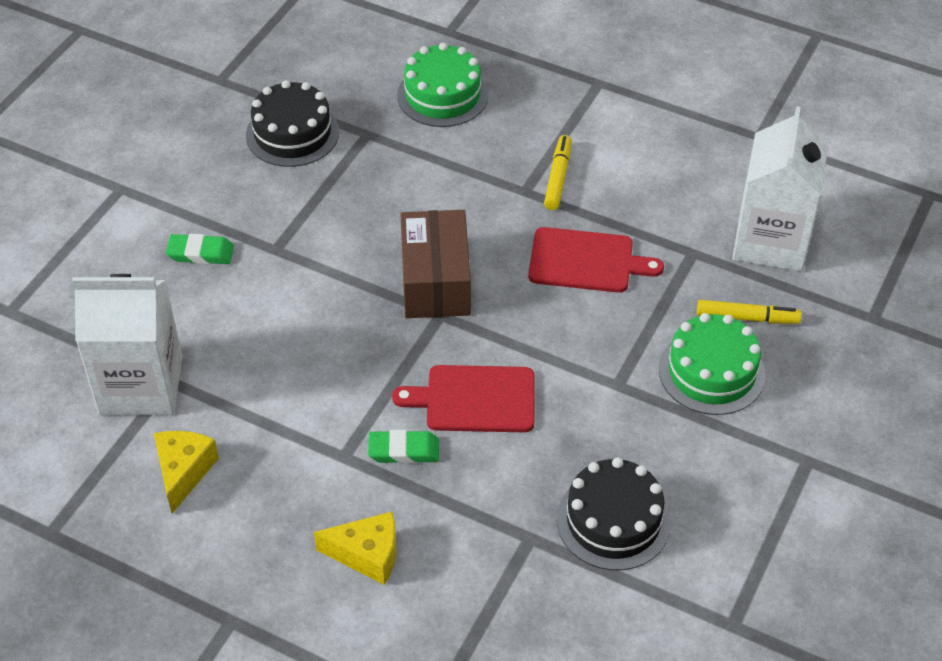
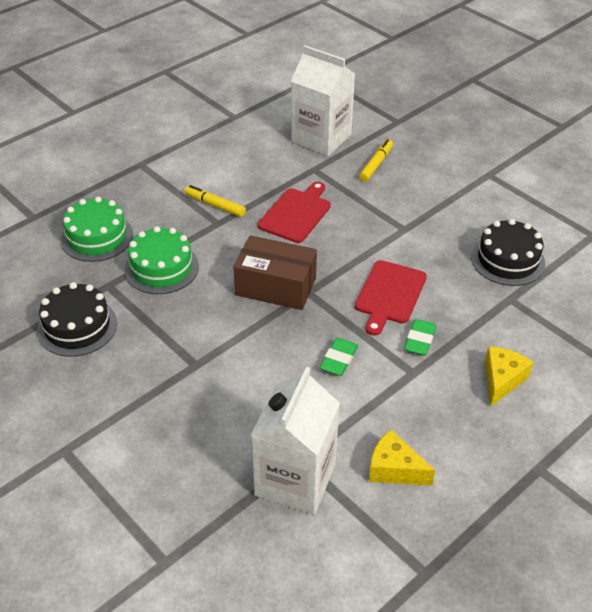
camera: 70 degrees left, 5 degrees down
(200, 253) = (173, 411): green eraser -> green eraser (339, 359)
(711, 372) = (410, 189): green cake -> green cake (161, 268)

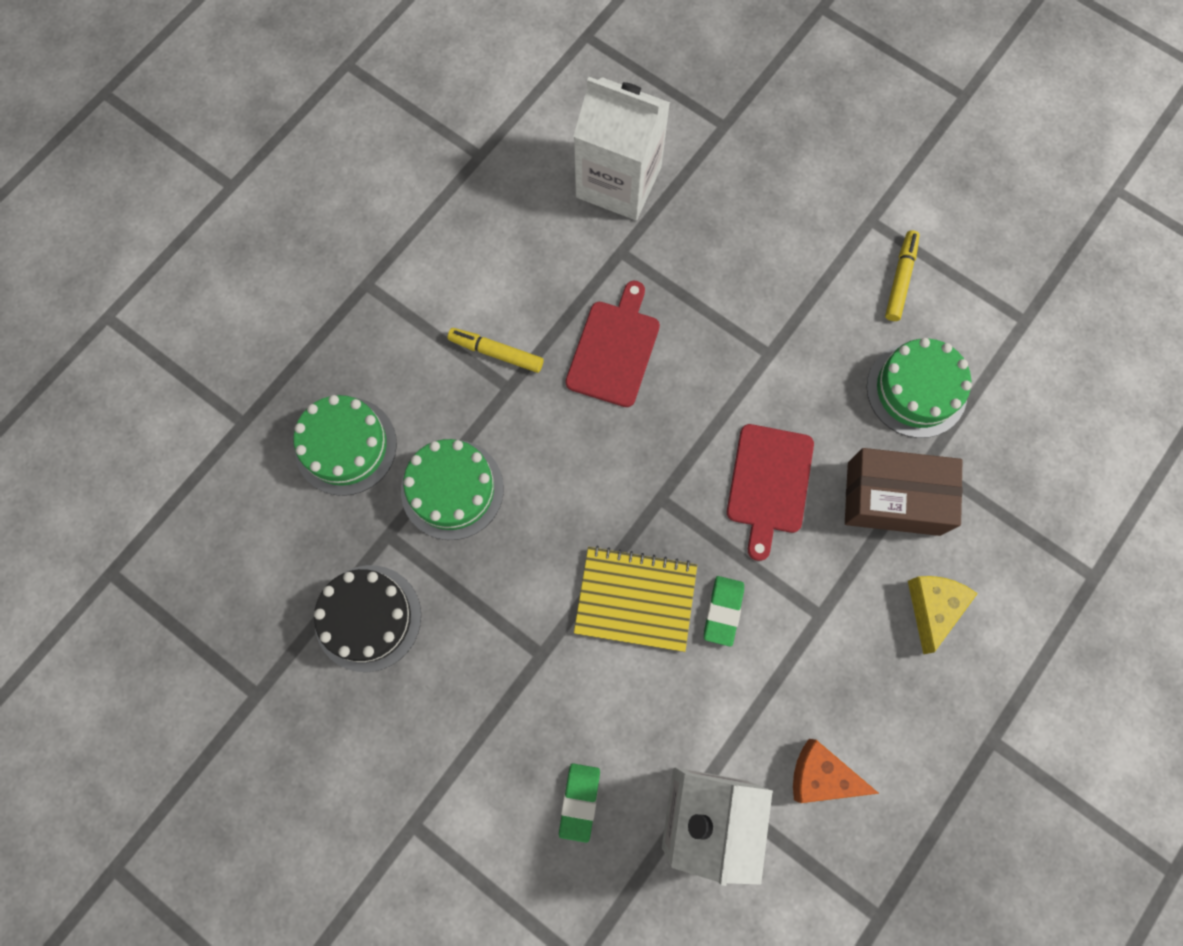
camera: 10 degrees left, 30 degrees up
(275, 286) = (615, 496): brown box -> brown box (893, 498)
(275, 343) = (635, 599): none -> yellow notebook
(376, 164) = (708, 226): yellow marker -> yellow marker (900, 279)
(394, 469) = (821, 775): yellow cheese -> orange cheese
(419, 340) = (820, 558): green eraser -> green eraser (579, 801)
(507, 260) = (916, 390): black cake -> green cake

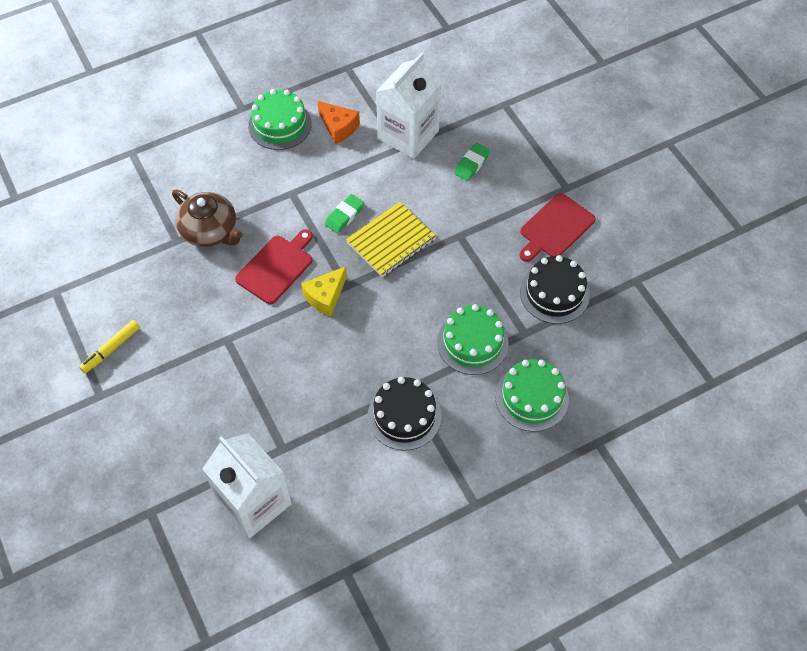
camera: 155 degrees left, 15 degrees down
(496, 353) = (404, 416): yellow marker -> black cake
(614, 349) = (324, 384): red cutting board -> red cutting board (555, 228)
(635, 599) = (391, 241): yellow notebook -> yellow notebook turned 75 degrees counterclockwise
(893, 498) = (210, 230): brown box -> brown teapot
(916, 390) = (152, 281): green cake -> green cake (280, 125)
(932, 608) = (228, 172): yellow cheese -> yellow cheese (325, 296)

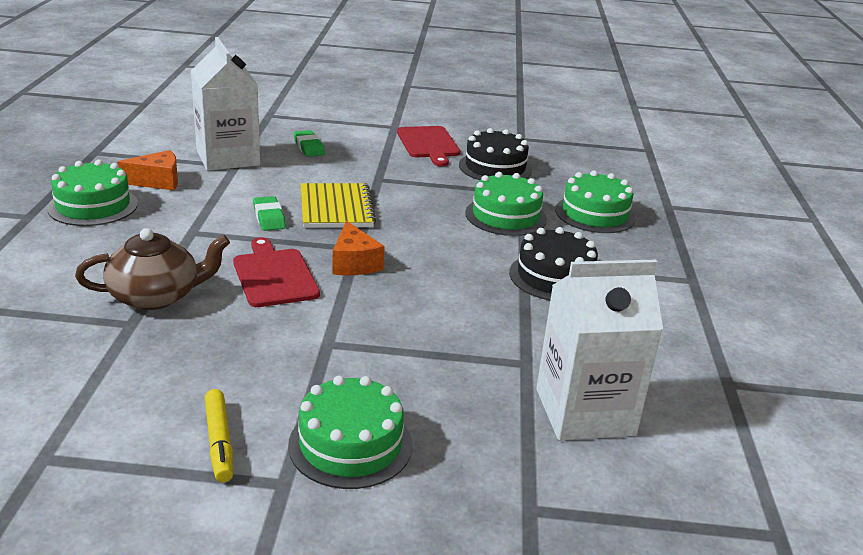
camera: 60 degrees left, 30 degrees down
(146, 405) = (350, 445): none -> green cake
(325, 296) = (354, 263): yellow cheese -> orange cheese

